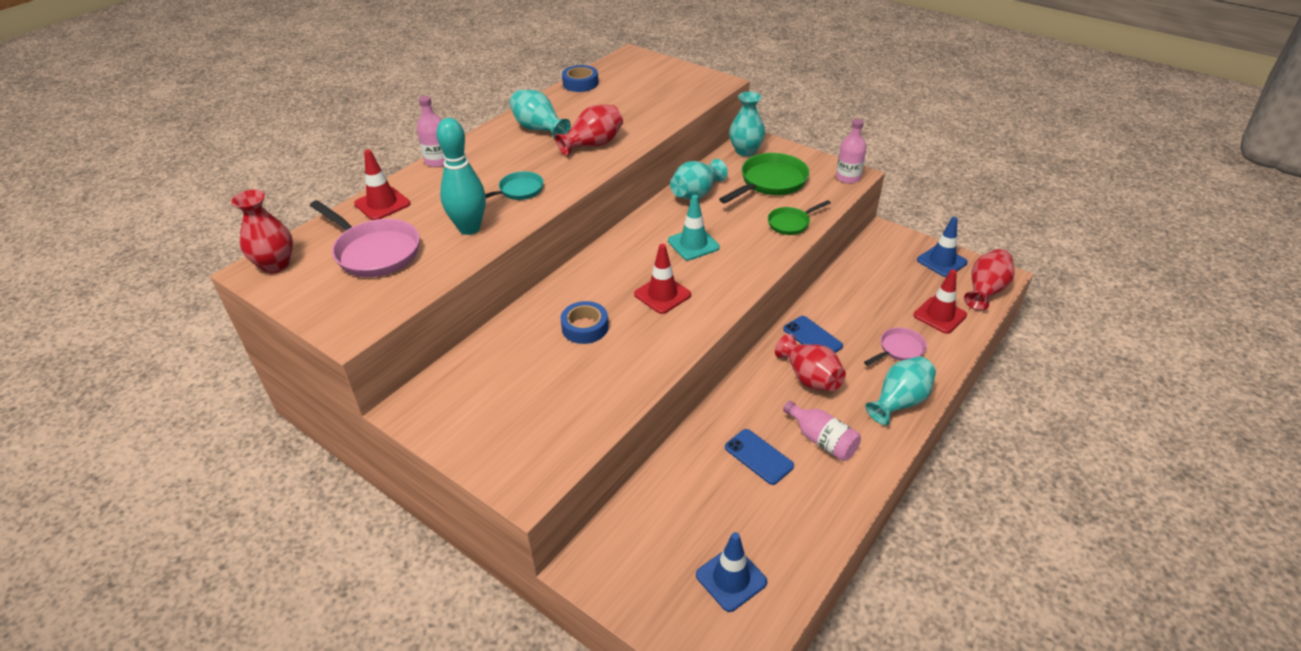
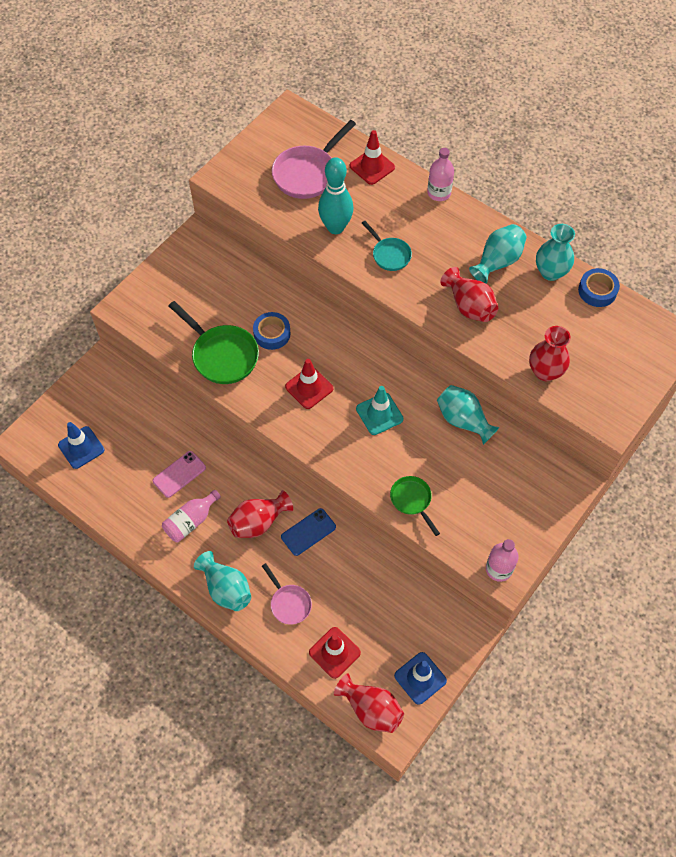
camera: 90 degrees right, 20 degrees up
(275, 265) = (296, 121): red vase -> red vase (545, 372)
(745, 151) = (549, 472): turquoise vase -> turquoise vase (550, 272)
(758, 457) = (179, 474): blue phone -> pink phone
(770, 182) = (486, 490): green pan -> green pan (222, 355)

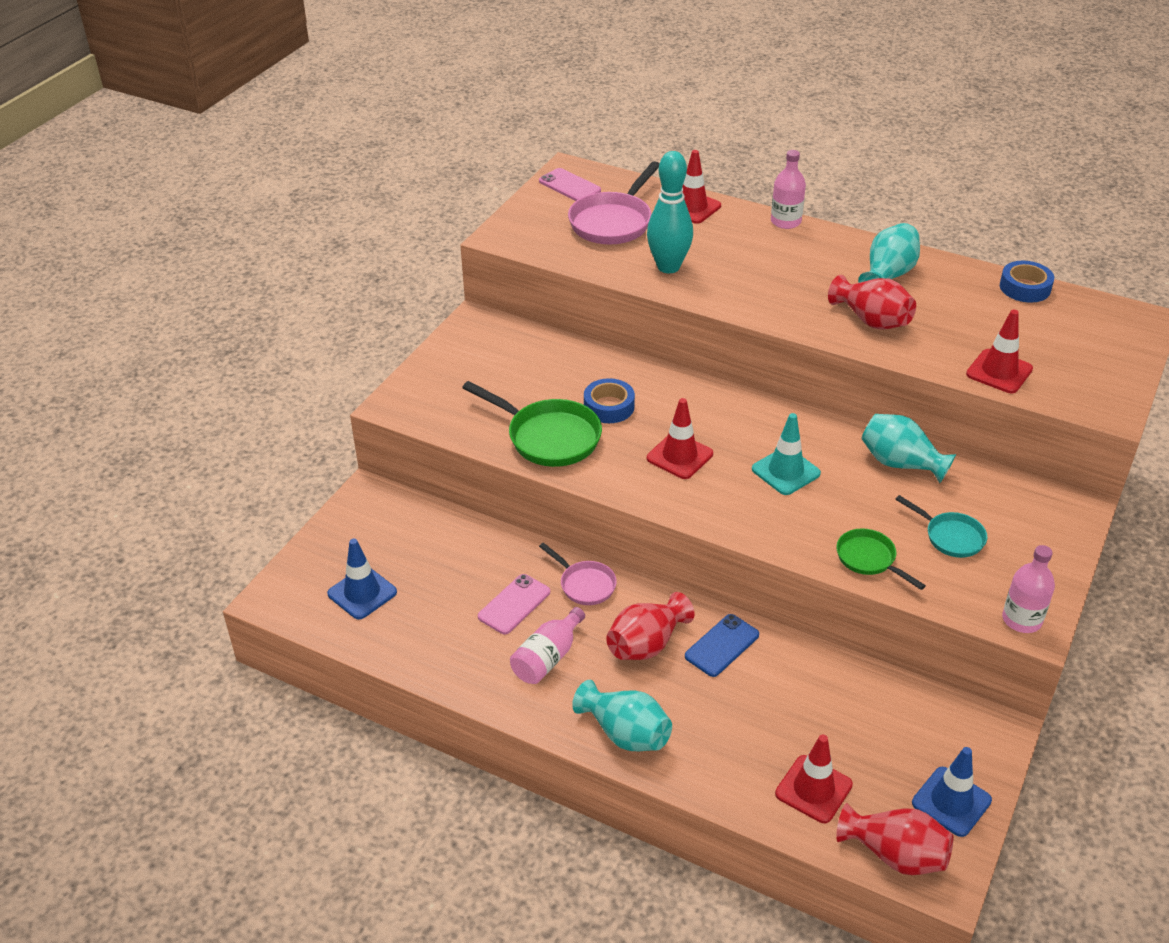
camera: 10 degrees left, 20 degrees down
(285, 129) = (569, 186): none -> pink phone
(289, 603) = (724, 737): pink pan -> pink pan (584, 584)
(389, 254) = (748, 284): turquoise pan -> turquoise pan (950, 537)
(545, 372) = (999, 372): red vase -> red traffic cone
(550, 272) = (958, 277): turquoise vase -> none

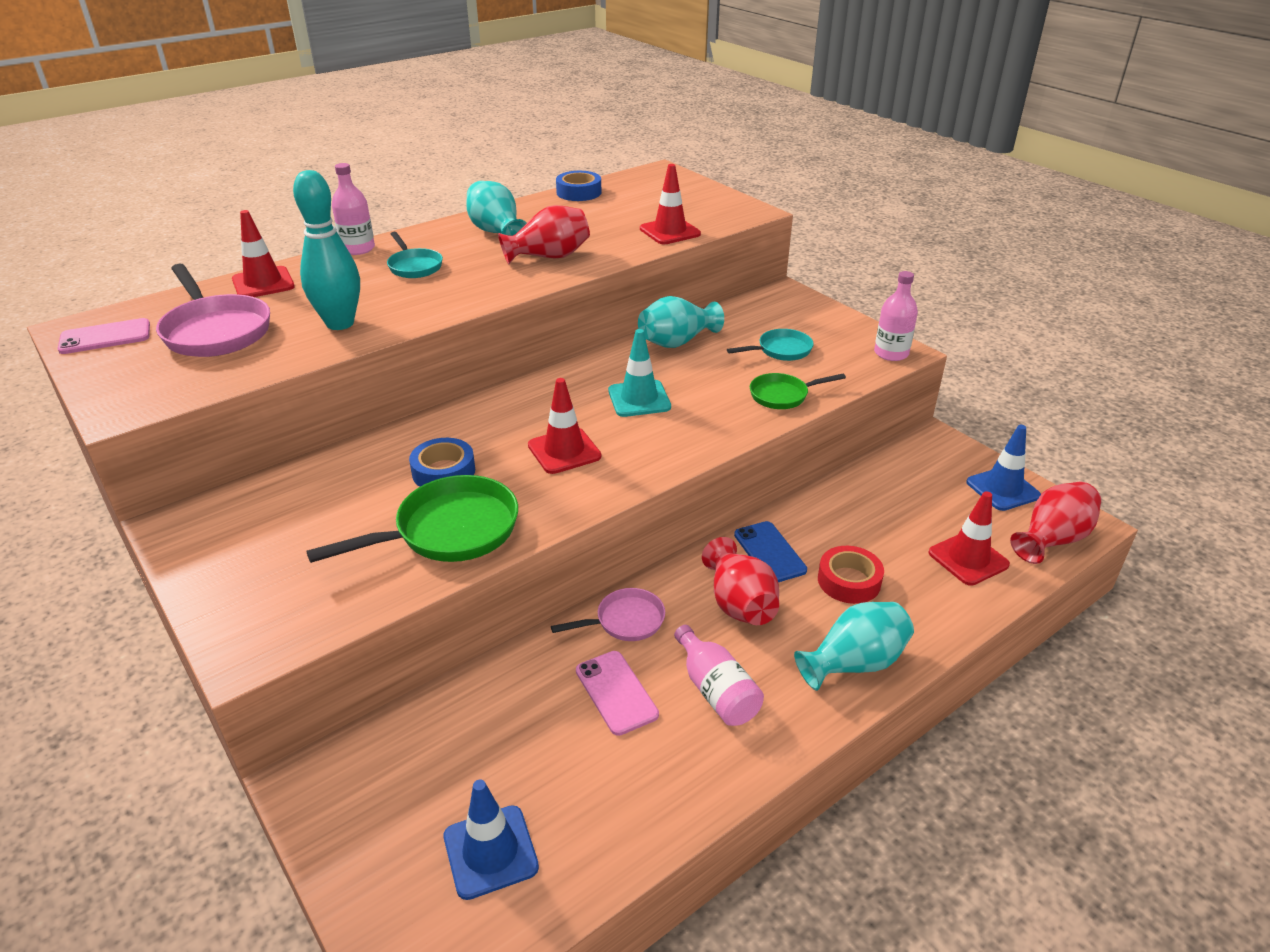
camera: 65 degrees left, 5 degrees down
(721, 708) = (849, 581): none -> red tape
(784, 260) = (414, 266): none -> turquoise pan

